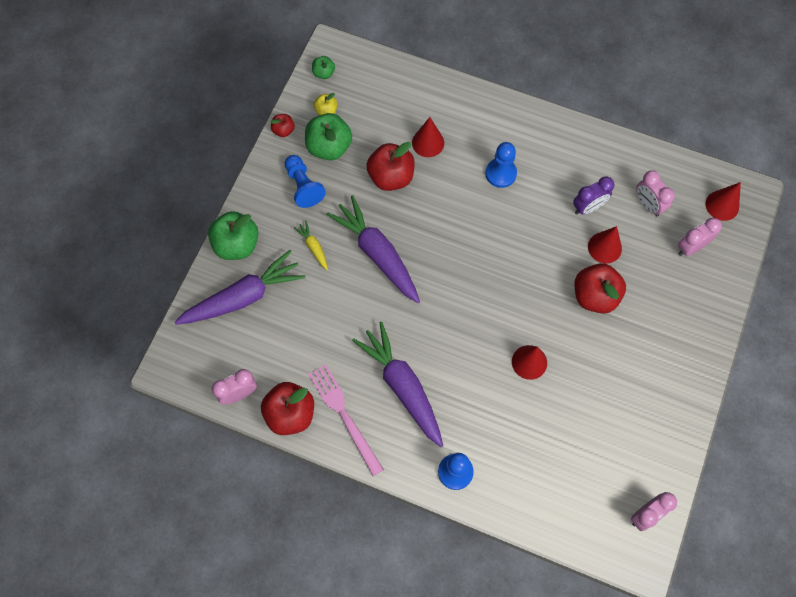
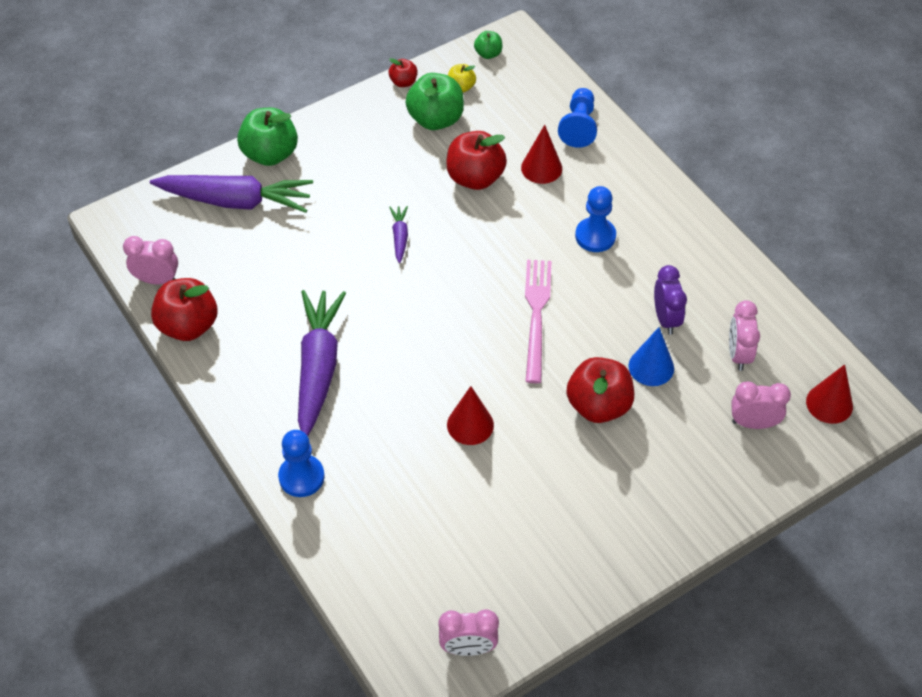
camera: 35 degrees right, 15 degrees down
(303, 186) = (379, 139): blue pawn -> blue pawn (579, 126)
(313, 247) = (341, 196): yellow carrot -> none
(344, 415) = (238, 358): pink fork -> pink fork (536, 315)
(377, 254) = (400, 237): purple carrot -> purple carrot, size x0.44
(588, 207) = (666, 319): purple clock -> purple clock turned 105 degrees counterclockwise
(604, 247) = (651, 367): red cone -> blue cone

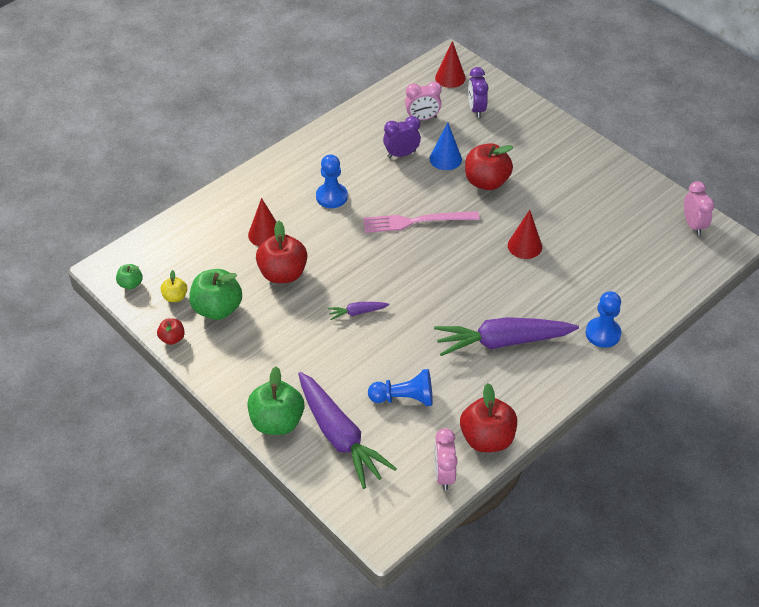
camera: 100 degrees left, 5 degrees down
(235, 201) = (339, 436): purple carrot -> purple carrot turned 150 degrees clockwise
(579, 126) = (215, 216): blue pawn -> blue pawn (404, 398)
(753, 423) = (476, 109): pink clock -> purple clock

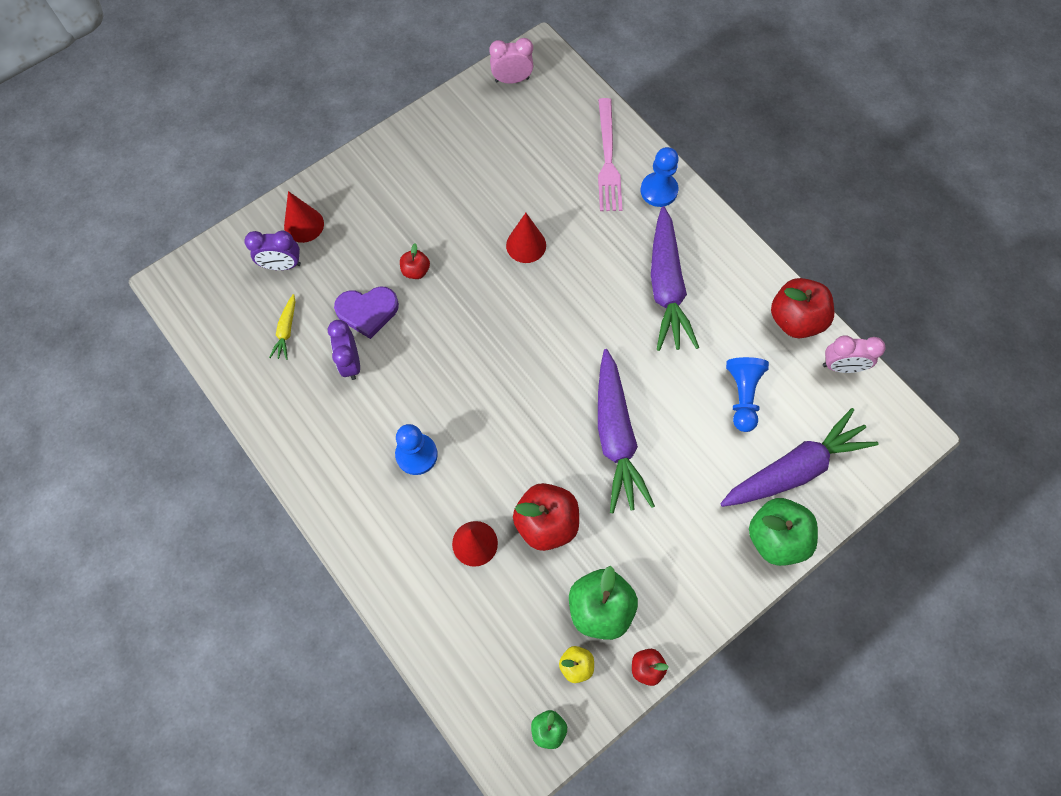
camera: 85 degrees left, 20 degrees up
(357, 312) = (615, 437): purple carrot -> purple carrot, size x2.27
(416, 221) = (473, 357): pink fork -> pink fork (608, 159)
(422, 118) = (286, 330): pink clock -> yellow carrot
(445, 159) = (367, 311): blue cone -> purple heart
(450, 77) = (212, 288): red cone -> red cone (304, 225)
(486, 182) = (416, 271): red apple -> red apple, size x0.51

